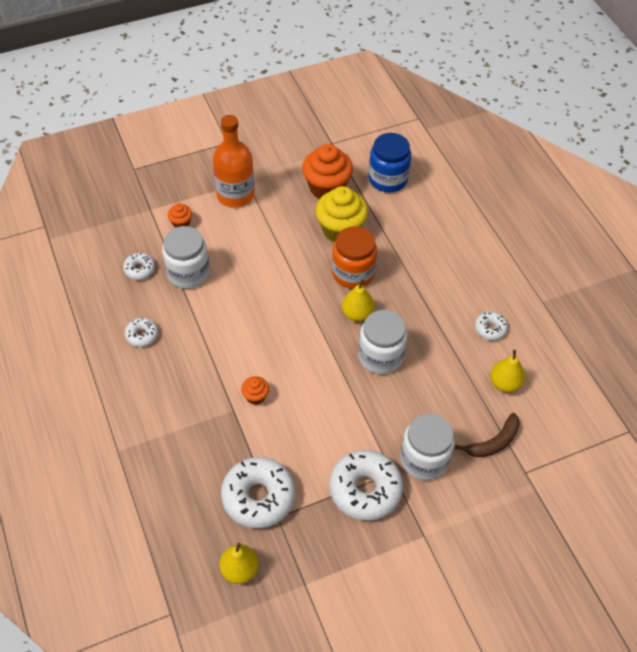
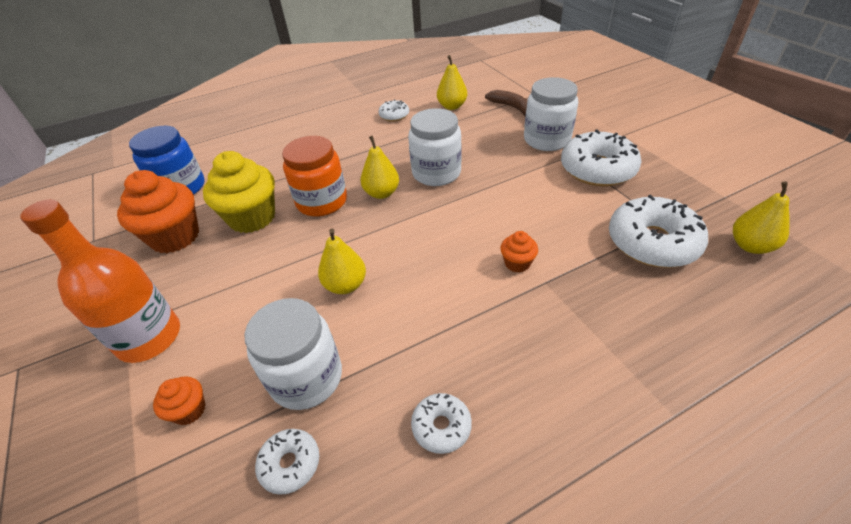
camera: 90 degrees left, 10 degrees down
(256, 290) = (345, 285): none -> yellow pear

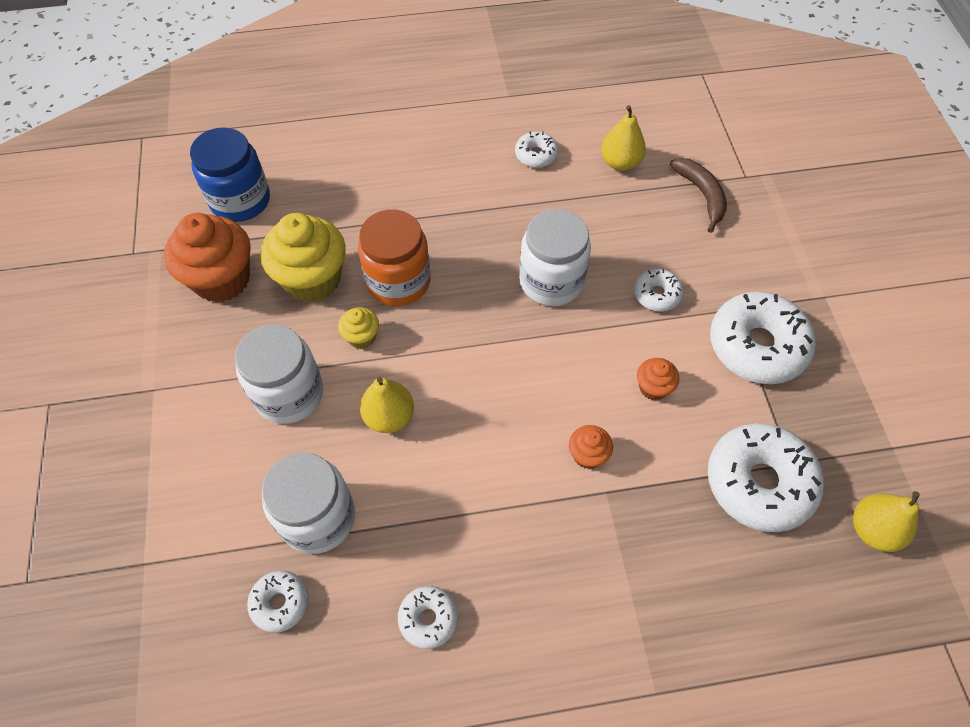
camera: 15 degrees right, 15 degrees up
(149, 338) = (176, 412): orange bottle -> none
(189, 410) = (201, 513): orange cupcake -> orange cupcake (653, 387)
(304, 241) = (361, 337): none -> yellow cupcake
(382, 193) = (473, 292): yellow pear -> none
(513, 161) = (657, 294): none -> white donut
(546, 140) = (718, 271): white jar -> white jar (289, 394)

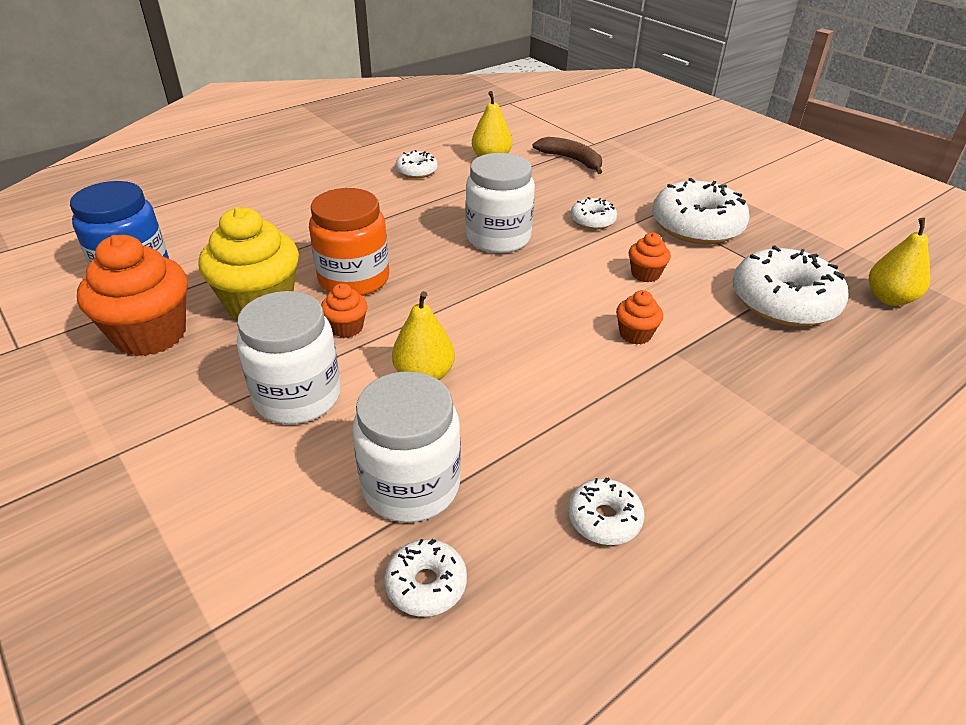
camera: 30 degrees left, 20 degrees down
(361, 337) = (347, 328): yellow cupcake -> orange cupcake

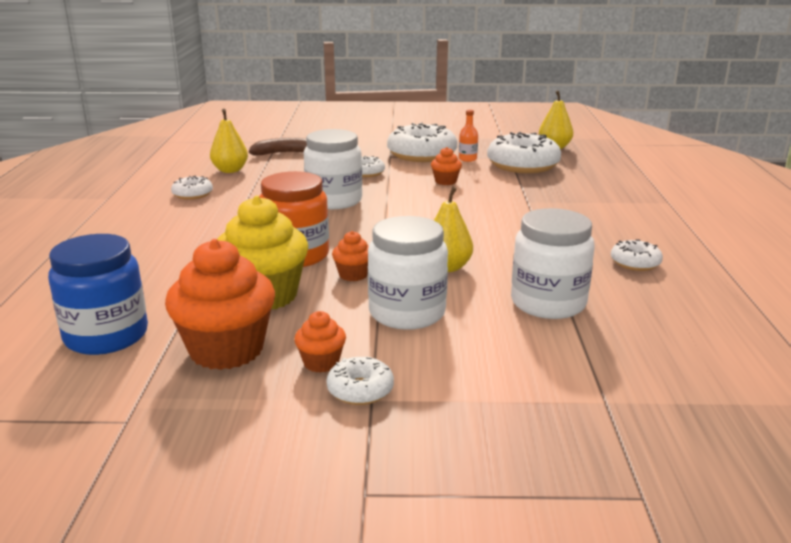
camera: 50 degrees left, 15 degrees down
(426, 584) = (635, 323): white donut -> white donut (360, 390)
(635, 334) = (497, 203): orange cupcake -> orange cupcake (321, 363)
(735, 258) = (467, 159): none -> orange bottle

